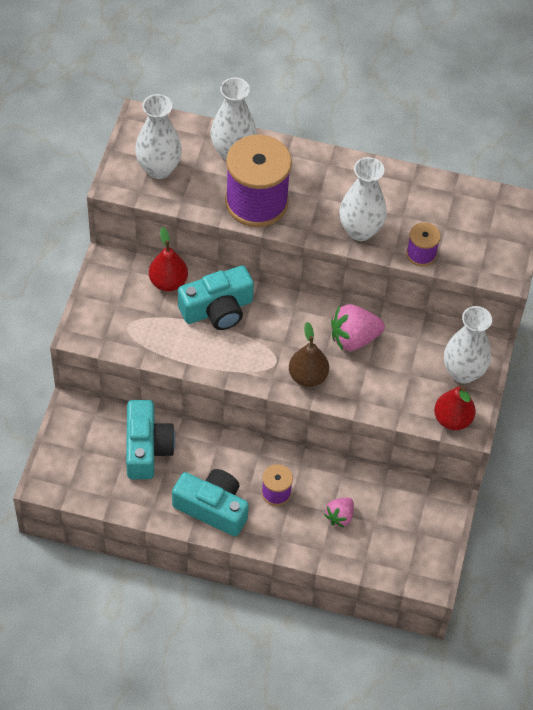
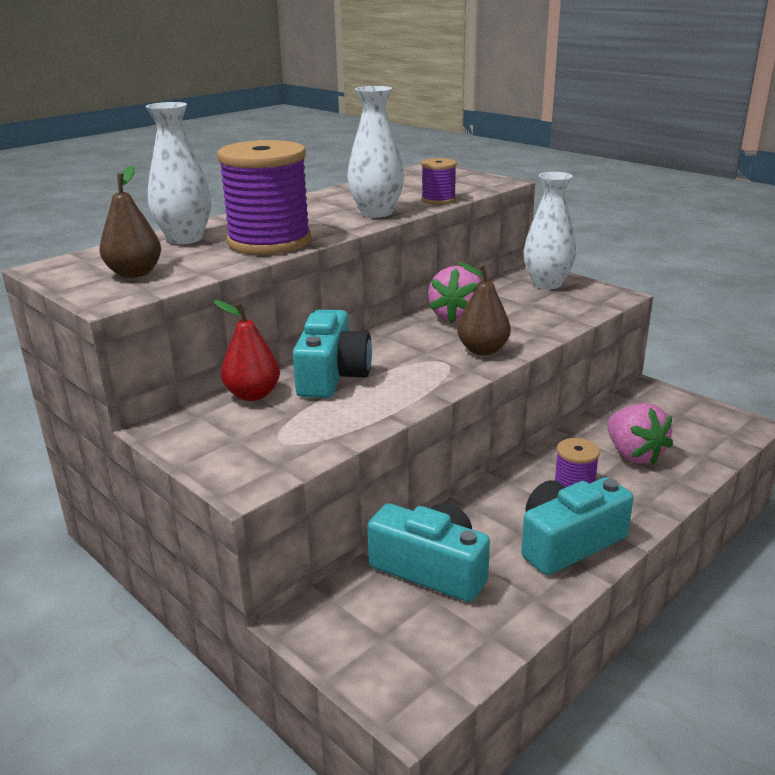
camera: 55 degrees left, 30 degrees down
(158, 169) = (134, 273): white vase -> brown pear
(339, 516) = (633, 454): pink strawberry -> pink strawberry, size x1.62
(452, 419) = (600, 299): red pear -> none

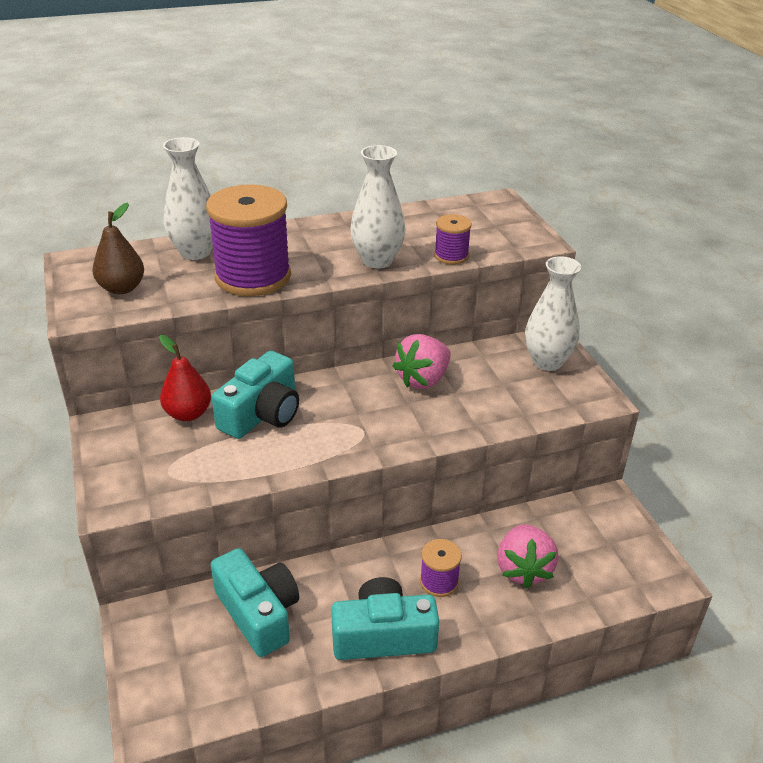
camera: 25 degrees right, 10 degrees up
(483, 350) = (407, 428): brown pear -> none

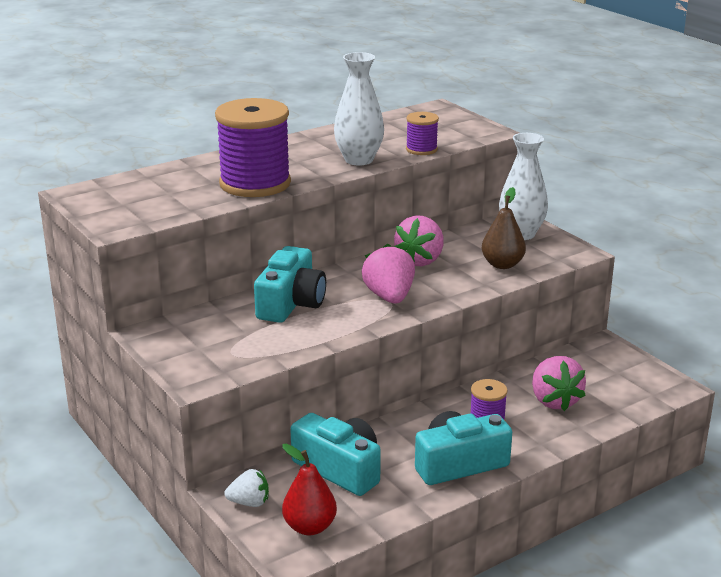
camera: 15 degrees left, 10 degrees down
(122, 288) = (139, 206): brown pear -> brown pear (502, 264)
(148, 637) = (249, 503): none -> white strawberry
(188, 414) = (222, 313): red pear -> red pear (309, 527)
(195, 252) = (187, 173): white vase -> none
(366, 425) = (389, 297): none -> pink strawberry

